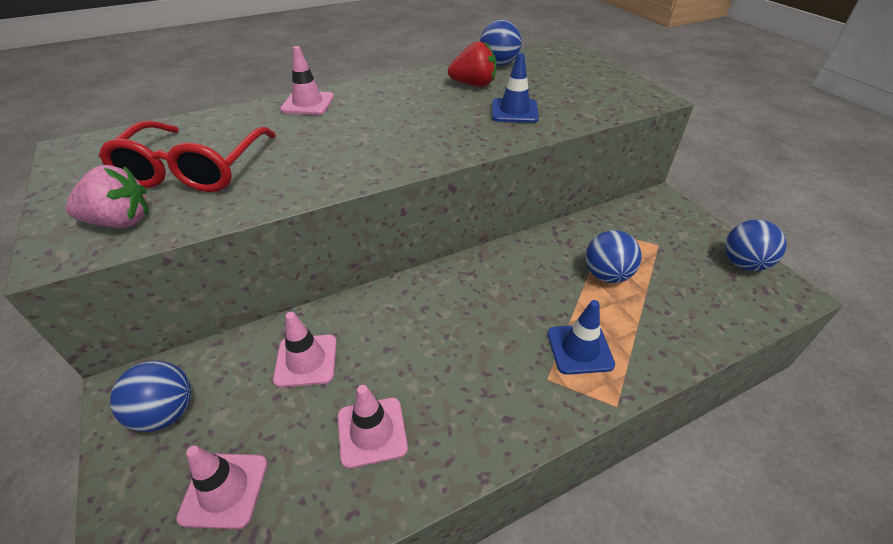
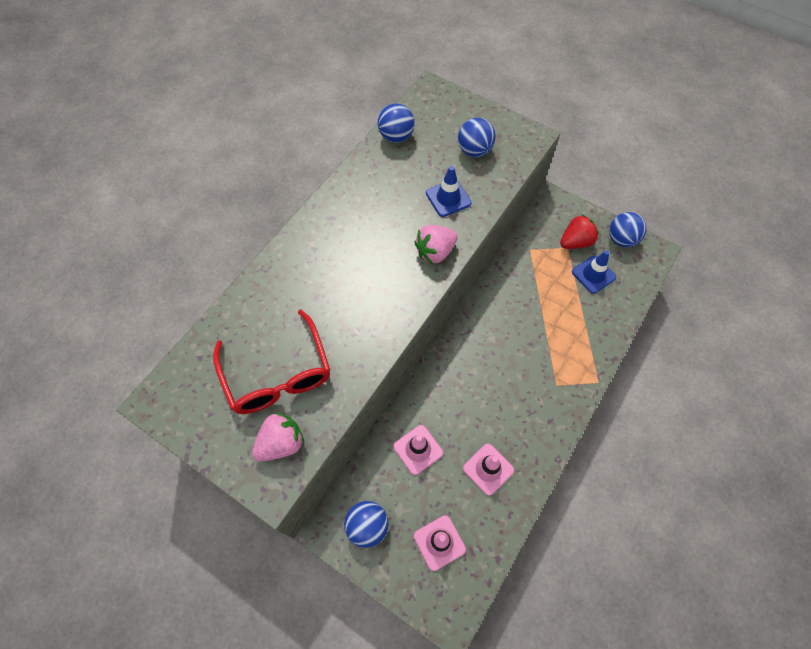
camera: 30 degrees left, 20 degrees up
(308, 103) = (289, 260): pink traffic cone -> none
(460, 141) = (435, 252): none -> pink strawberry
(474, 84) = (396, 175): red strawberry -> red strawberry (575, 242)
(579, 349) = (562, 355): blue traffic cone -> blue traffic cone (593, 274)
(606, 275) = (549, 290): blue ball -> blue ball (474, 150)

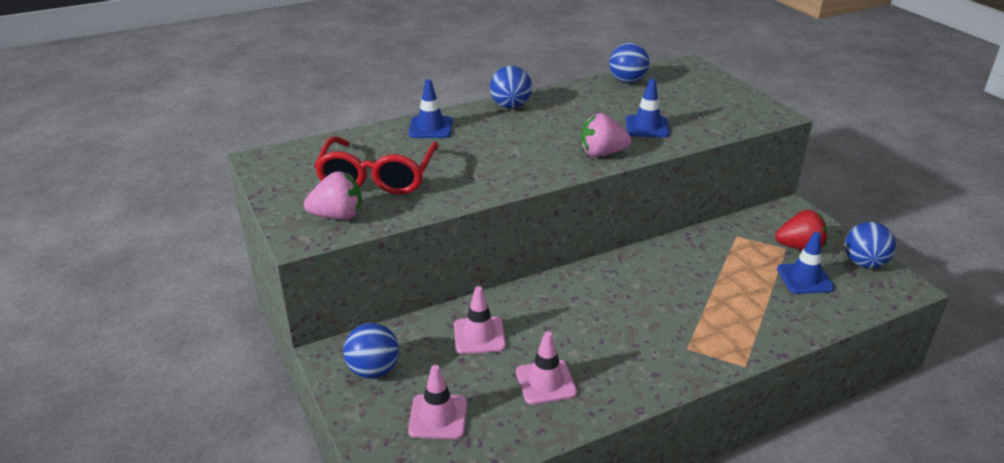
camera: 30 degrees right, 30 degrees down
(275, 282) = (430, 128): none -> blue traffic cone
(474, 150) = (702, 107): blue ball -> blue ball (510, 106)

